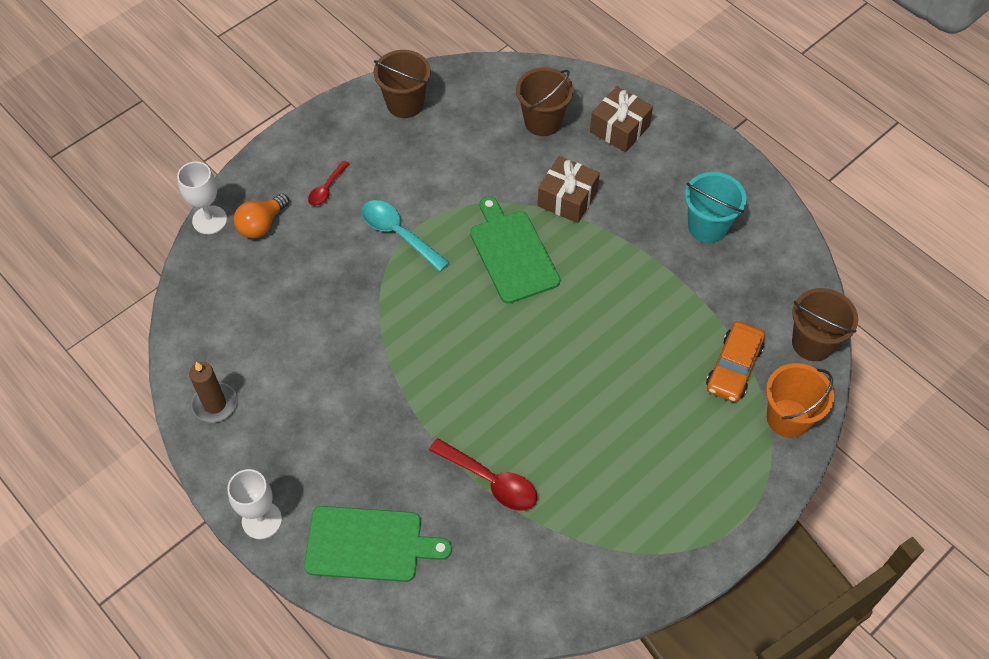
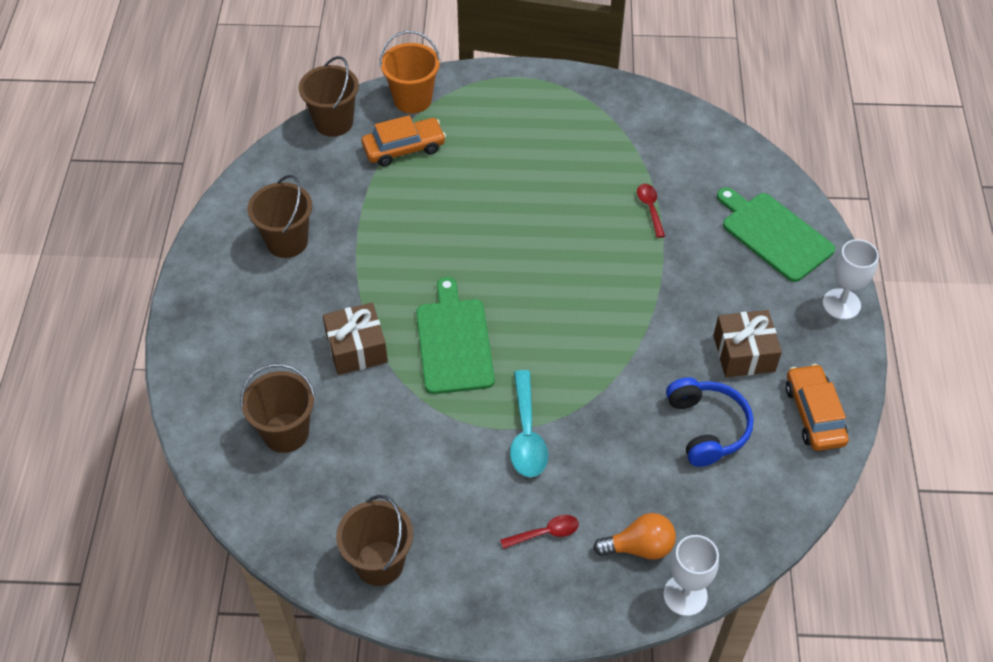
camera: 135 degrees left, 5 degrees down
(215, 404) = (814, 414): brown candle -> orange car
(284, 332) = (706, 427): none -> blue headphones
(491, 481) = (650, 208): red spoon -> red spoon, size x0.60
(512, 253) = (454, 342): green cutting board -> green cutting board turned 150 degrees clockwise
(619, 128) = (236, 370): brown gift -> brown gift (744, 353)
(707, 227) = (287, 241): turquoise bucket -> brown bucket

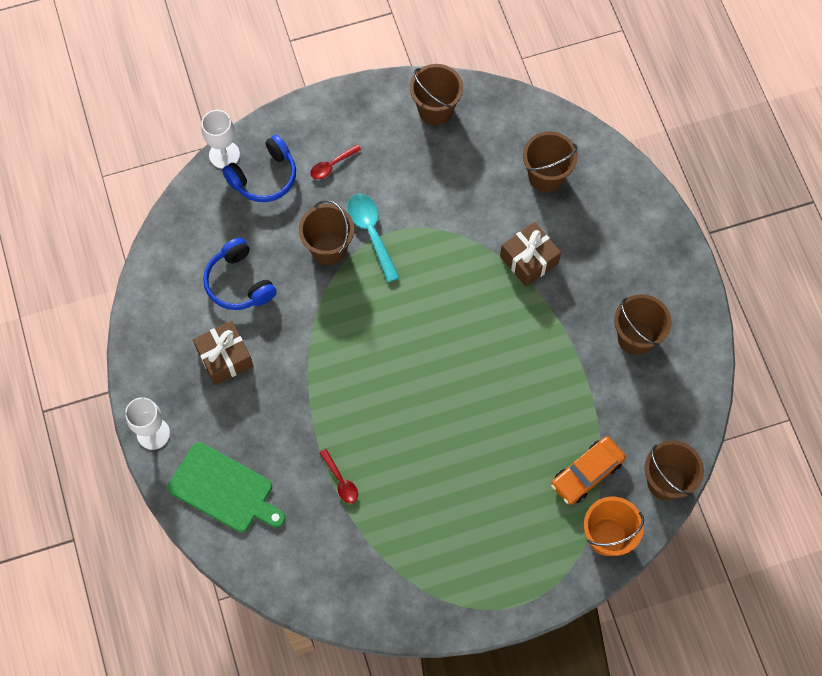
camera: 160 degrees right, 15 degrees up
(454, 342) = (456, 291): green cutting board -> none
(585, 433) = (329, 248): none -> brown bucket
(639, 547) = (264, 177): orange light bulb -> blue headphones
(814, 414) = (159, 321): orange car -> none

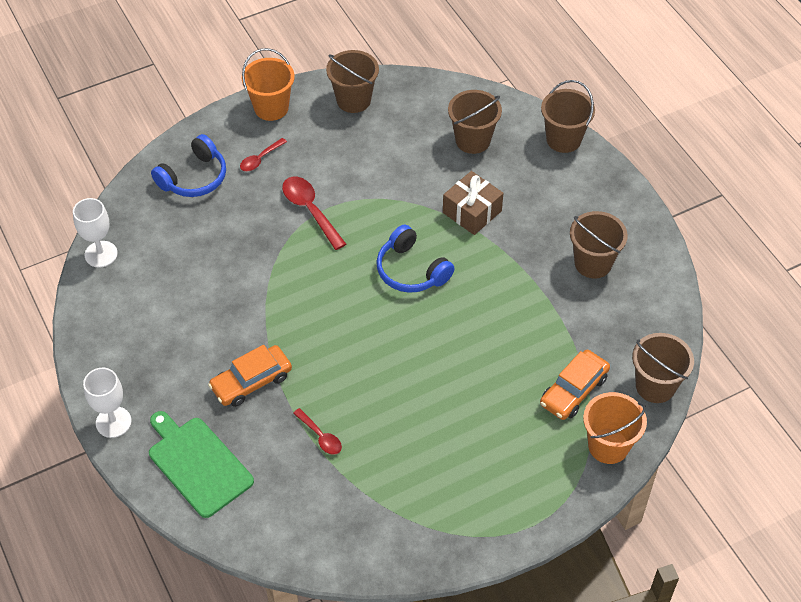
camera: 10 degrees left, 15 degrees down
(224, 155) = (150, 164): white goblet -> white goblet (101, 254)
(224, 489) = (198, 464): green cutting board -> green cutting board turned 150 degrees counterclockwise
(225, 357) = (179, 341): brown gift -> none
(239, 282) = (183, 272): blue headphones -> blue headphones (411, 270)
(286, 412) = (251, 381): none -> orange car
(329, 248) = (270, 229): brown bucket -> brown bucket (563, 139)
(352, 106) = (271, 108): none -> orange bucket
(371, 233) = (310, 210): turquoise spoon -> red spoon

